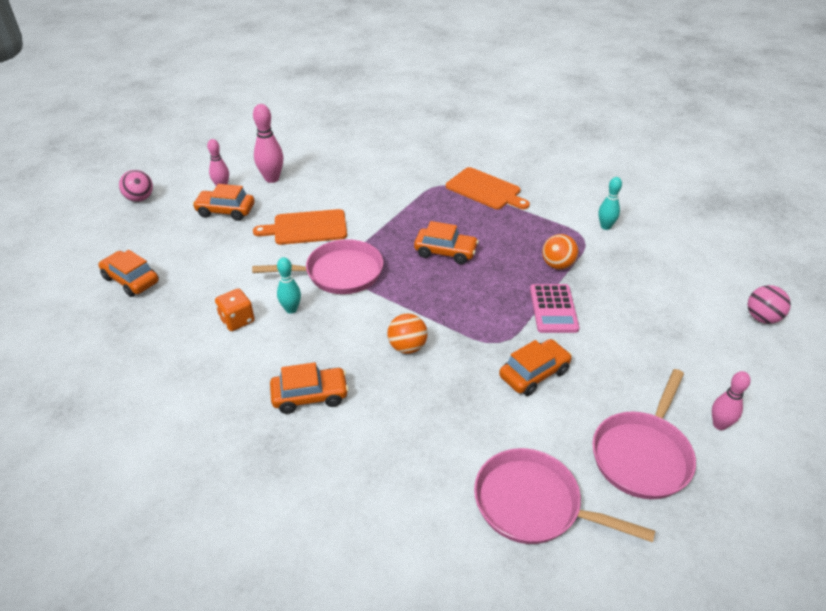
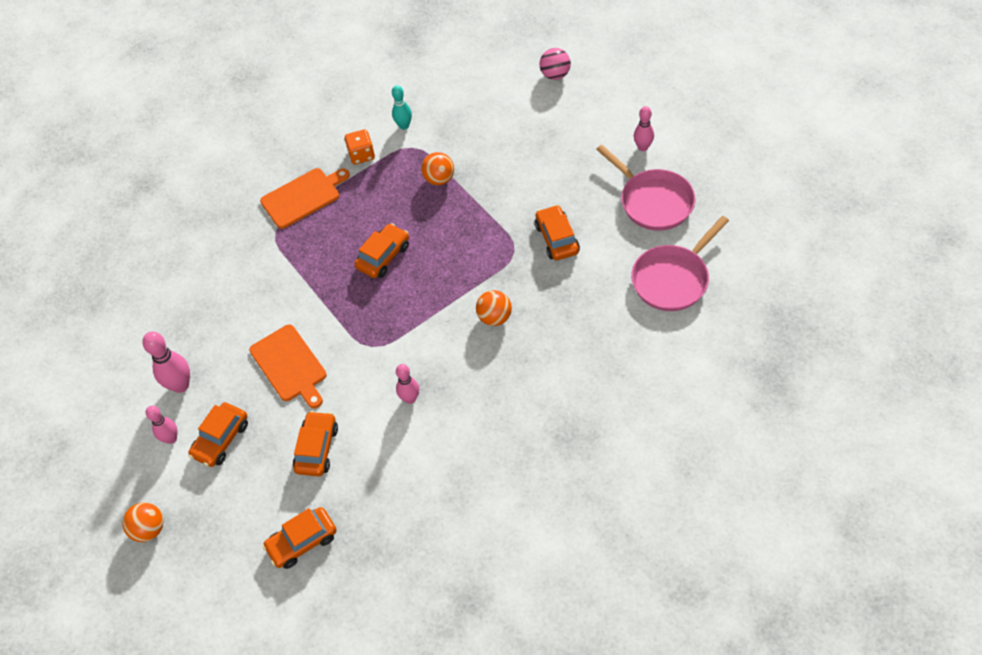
camera: 65 degrees left, 15 degrees up
(140, 198) = (149, 529): pink ball -> orange ball
(237, 320) = (406, 446): orange dice -> orange dice (361, 155)
(291, 309) = (410, 398): turquoise bowling pin -> pink bowling pin
(306, 228) = (290, 365): orange cutting board -> orange cutting board turned 45 degrees counterclockwise
(310, 396) = (524, 400): orange car -> orange car (317, 448)
(338, 273) = (375, 350): pink pan -> none
(553, 309) = (491, 201): pink calculator -> none

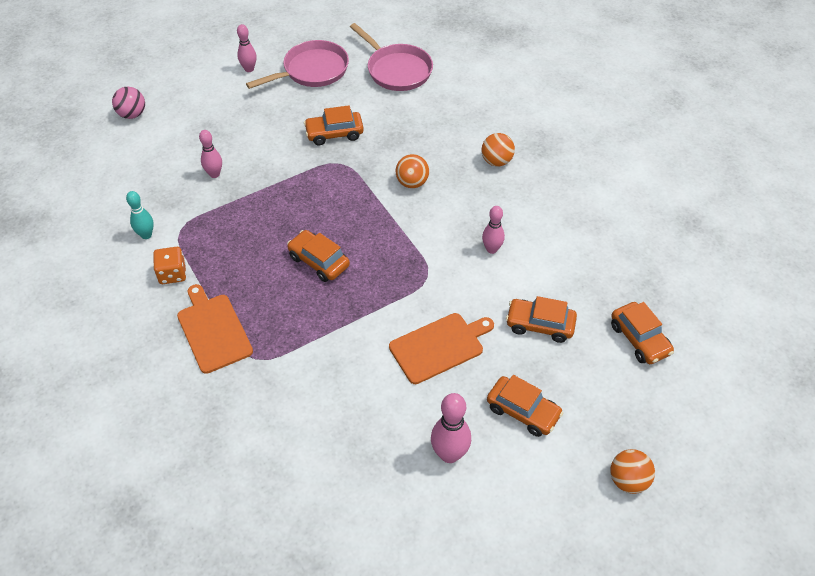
camera: 90 degrees left, 5 degrees down
(171, 438) = (518, 462): pink bowling pin -> pink bowling pin (214, 174)
(439, 179) = (232, 211): orange ball -> orange ball (496, 161)

